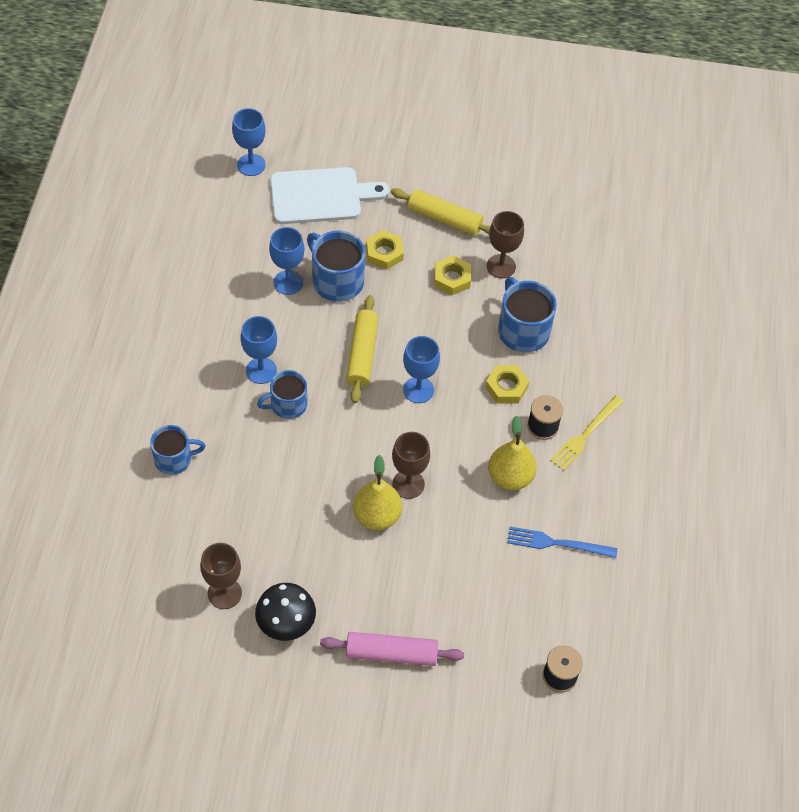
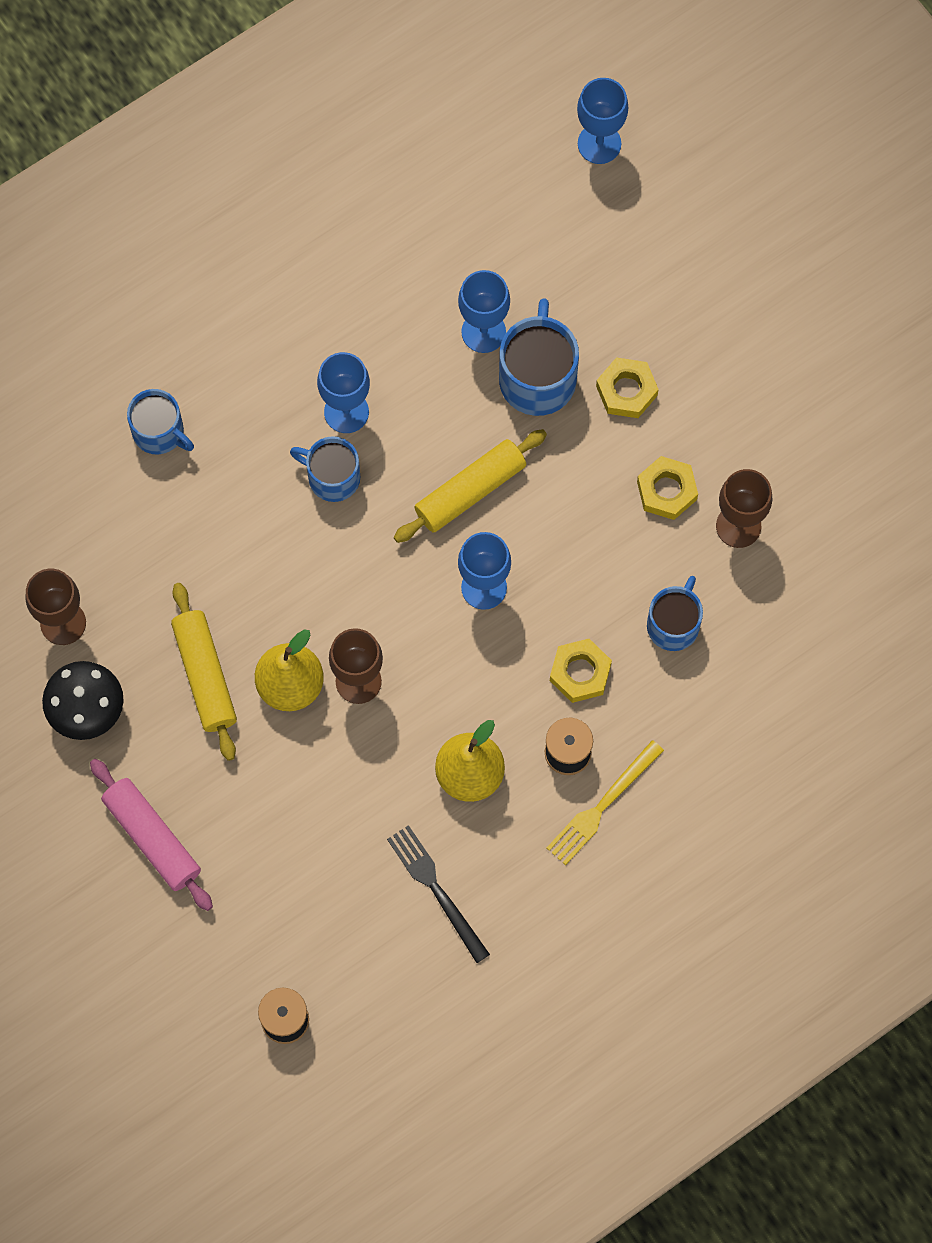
camera: 50 degrees right, 15 degrees up
(321, 196) = (634, 254): white cutting board -> none
(444, 219) = (741, 409): yellow rolling pin -> yellow rolling pin (204, 675)
(522, 330) = (674, 624): blue mug -> blue mug, size x0.66
(557, 543) = (436, 889): blue fork -> black fork
(585, 435) = (602, 805): yellow fork -> yellow fork turned 45 degrees counterclockwise

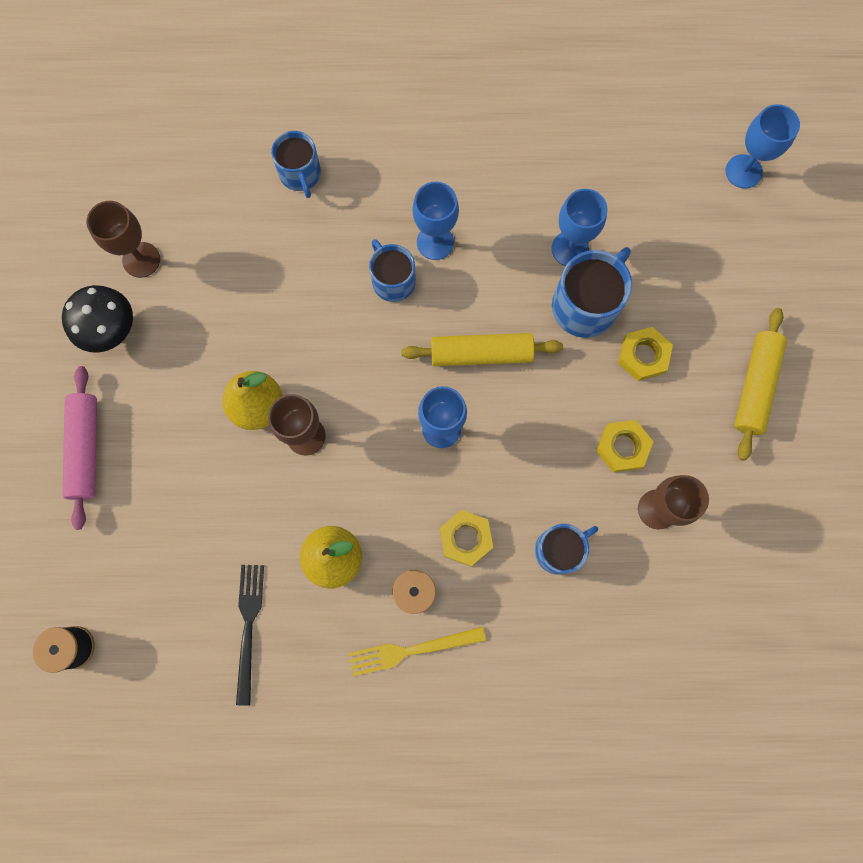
camera: 35 degrees right, 5 degrees up
(204, 675) = (206, 359): yellow rolling pin -> yellow rolling pin (754, 386)

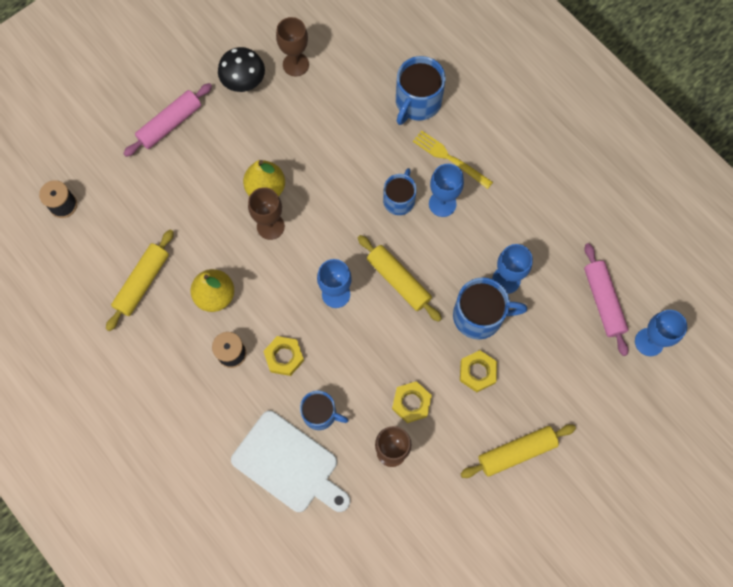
camera: 50 degrees right, 5 degrees down
(248, 627) = (142, 282): black fork -> yellow rolling pin
(300, 174) = (417, 102): blue mug -> blue mug, size x1.51
(411, 650) = (198, 377): yellow fork -> yellow fork (450, 158)
(587, 627) = (289, 464): none -> white cutting board
(668, 178) = (603, 301): none -> pink rolling pin

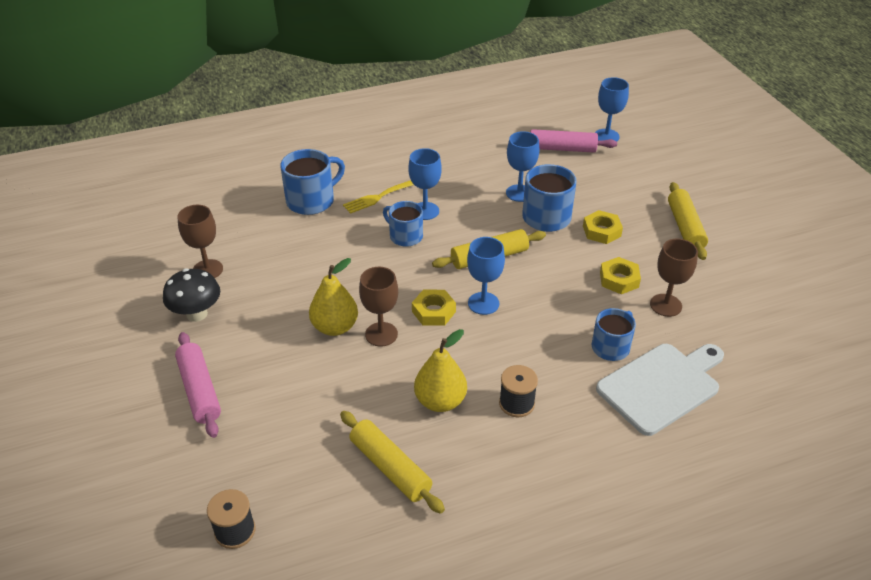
camera: 70 degrees left, 30 degrees down
(284, 357) = (537, 360): yellow nut -> yellow nut (433, 311)
(417, 102) = (312, 200): blue mug -> blue mug turned 90 degrees counterclockwise

